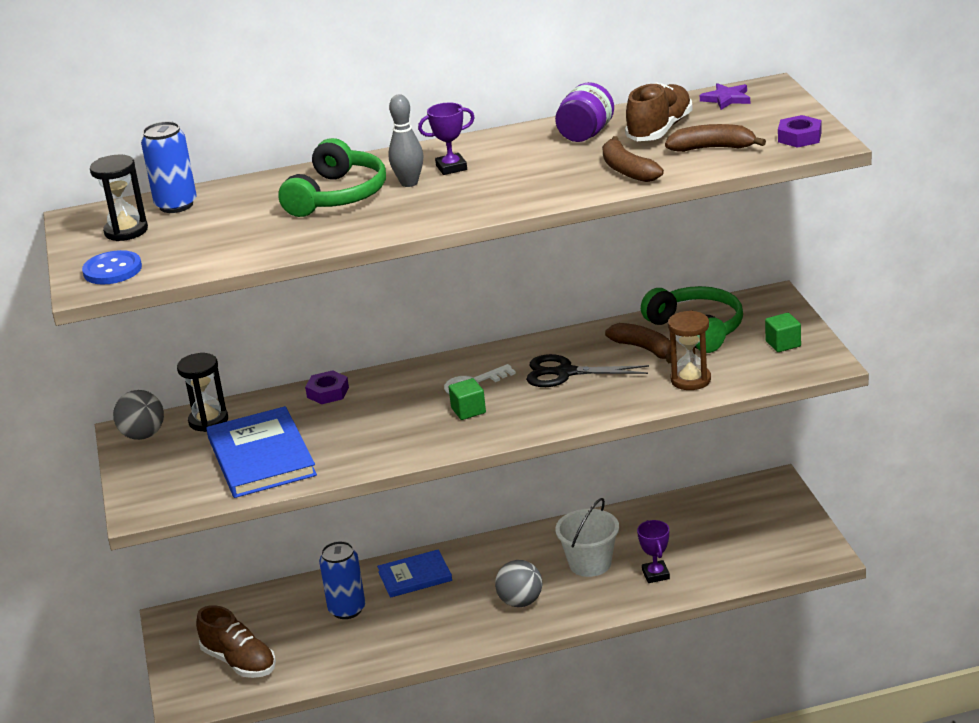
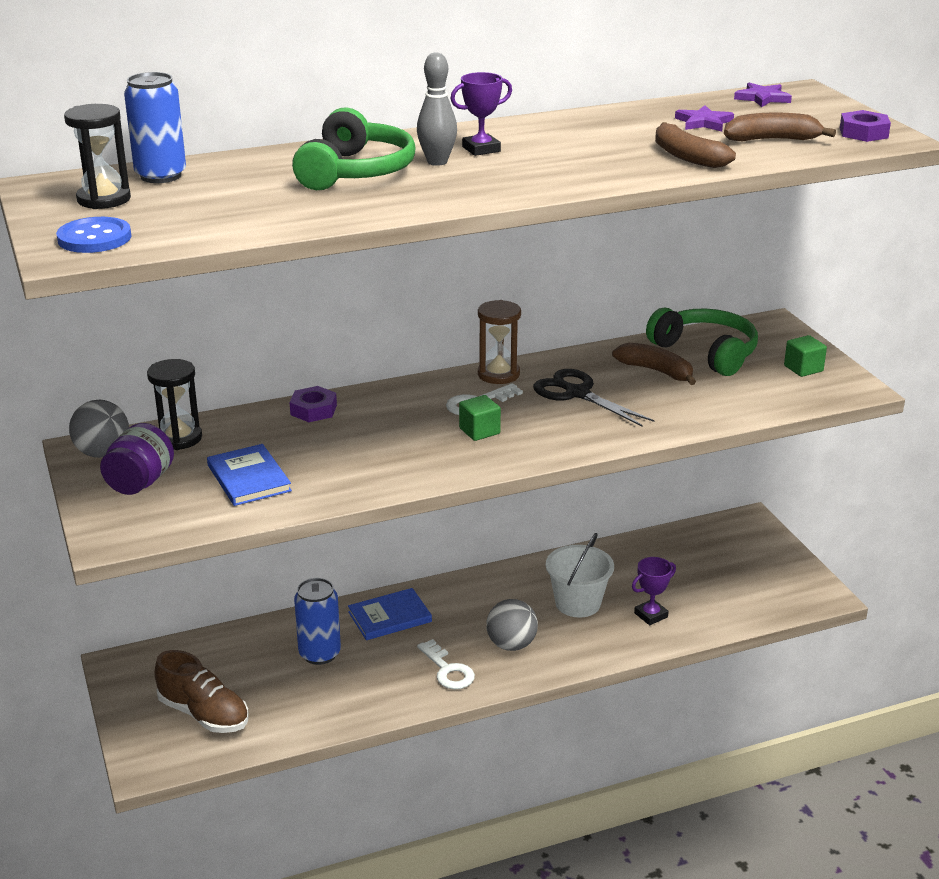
camera: 10 degrees left, 0 degrees up
(261, 457) = (249, 478): blue book -> blue book, size x0.61
(458, 624) = (448, 670): none -> white key
(565, 373) = (577, 393): black scissors -> black scissors turned 45 degrees clockwise
(586, 134) = (622, 124): purple jar -> purple jar (140, 482)
(655, 574) = (651, 615): purple trophy -> purple trophy turned 75 degrees clockwise
(659, 130) = (703, 122): brown shoe -> purple star
(690, 380) = (717, 403): brown hourglass -> brown hourglass (498, 374)

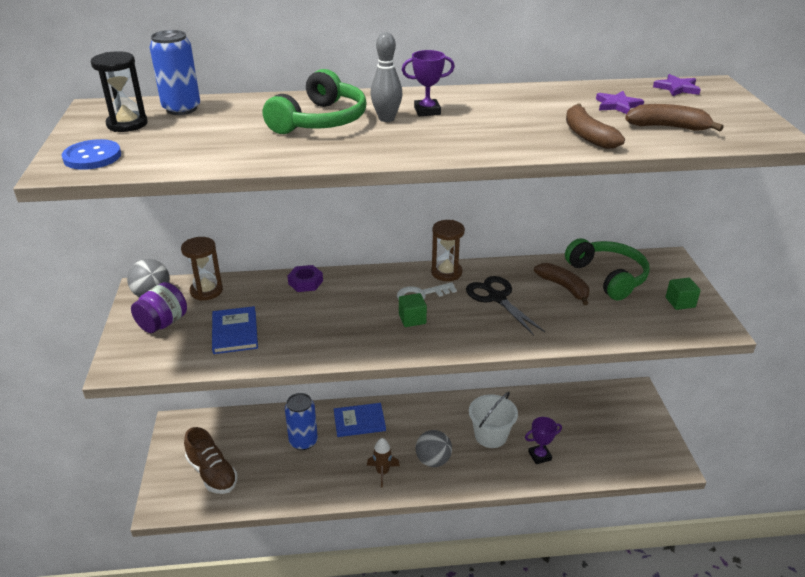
camera: 15 degrees right, 5 degrees up
(179, 438) = (206, 291): black hourglass -> brown hourglass
(448, 670) = (382, 472): white key -> brown rocket
(863, 133) = (751, 129): purple nut -> none

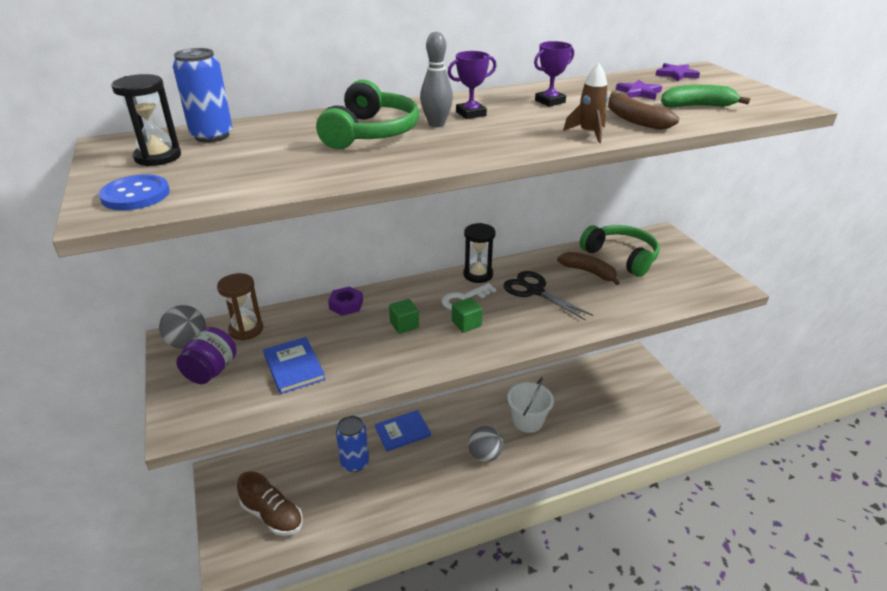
camera: 15 degrees left, 0 degrees up
(382, 472) = (442, 477): brown rocket -> brown rocket (588, 133)
(446, 272) = (478, 275): brown hourglass -> black hourglass
(539, 456) = (577, 431): purple trophy -> purple trophy (550, 101)
(668, 127) = (697, 106): brown banana -> green banana
(680, 302) = (691, 270): green cube -> green cube (404, 325)

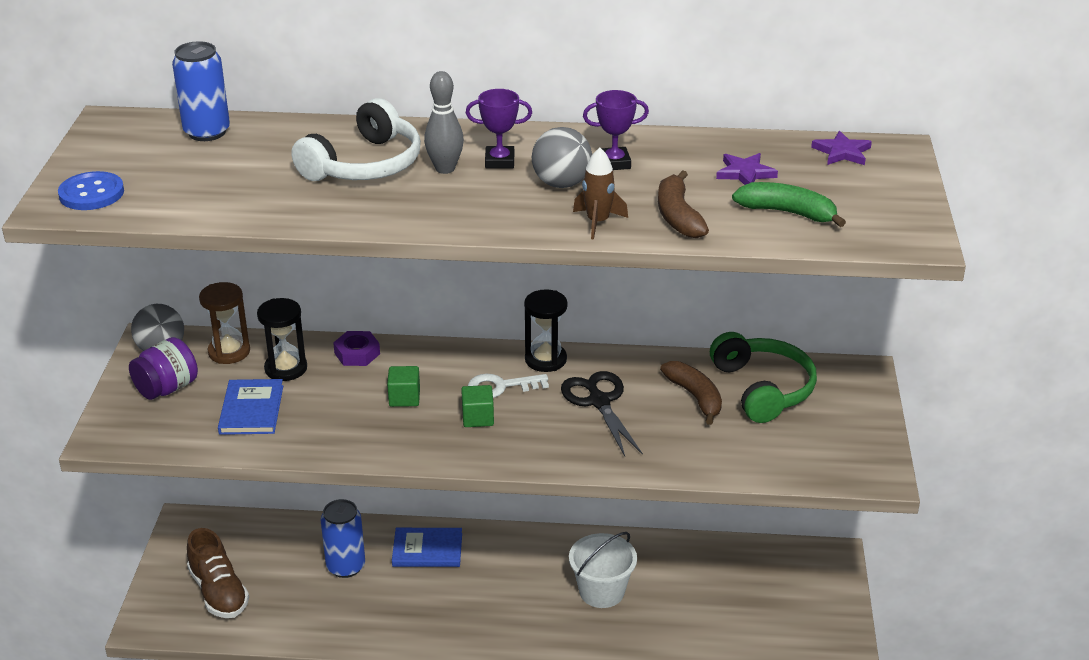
camera: 25 degrees right, 0 degrees up
(158, 157) = (139, 150): black hourglass -> black hourglass (286, 368)
(371, 132) = (365, 165): green headphones -> white headphones
(485, 455) = (512, 613): grey ball -> grey ball (561, 183)

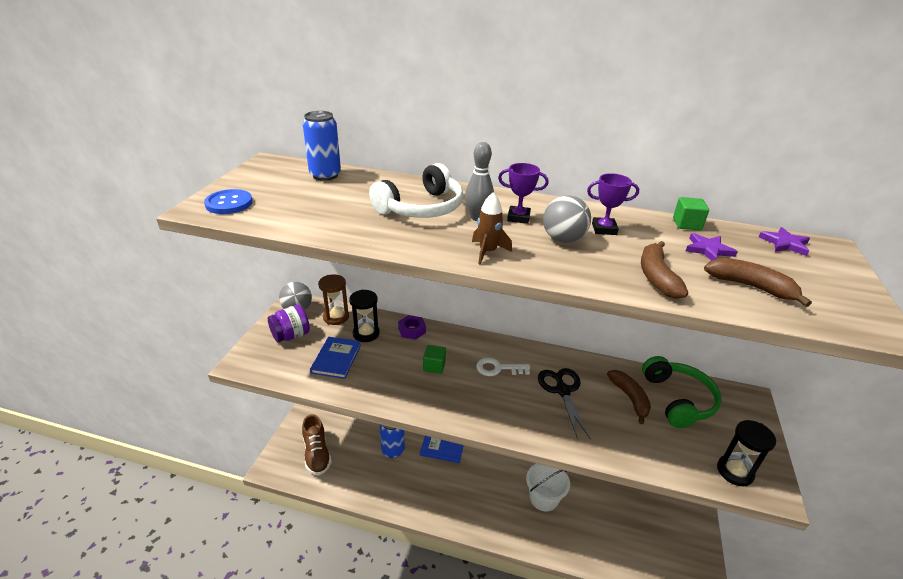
camera: 10 degrees right, 0 degrees up
(478, 418) = (479, 389): green cube -> green cube (687, 224)
(545, 359) = (530, 353): black hourglass -> black hourglass (734, 471)
(598, 222) = (590, 273): brown rocket -> brown rocket (488, 252)
(787, 212) = (750, 286): green banana -> brown banana

